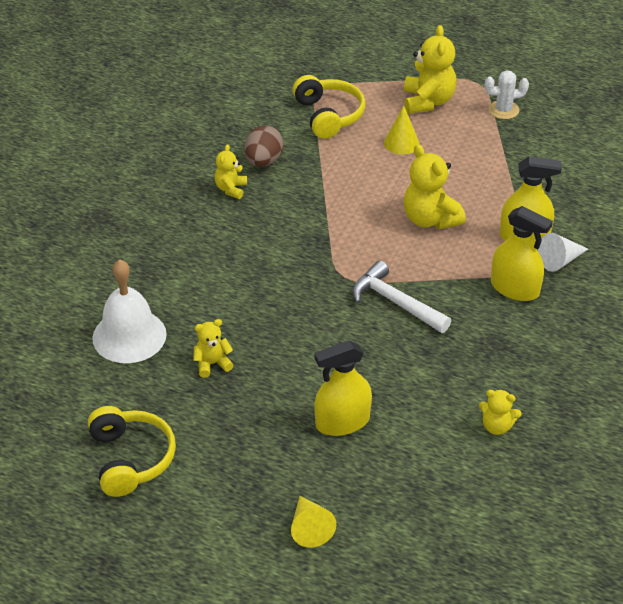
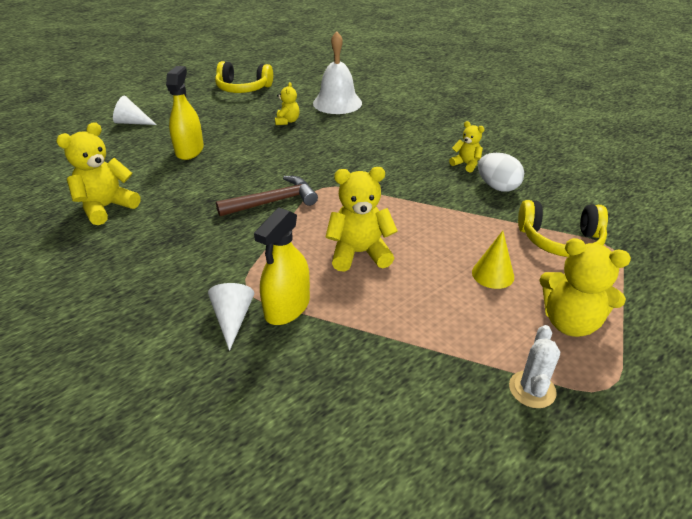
camera: 115 degrees right, 5 degrees down
(263, 161) = (497, 187): brown egg -> white egg
(310, 528) = (132, 122): yellow cone -> white cone
(396, 302) = (273, 202): white hammer -> brown hammer
(497, 426) = (106, 207): yellow teddy bear -> yellow teddy bear, size x1.76
(515, 288) = (226, 271): yellow spray bottle -> none

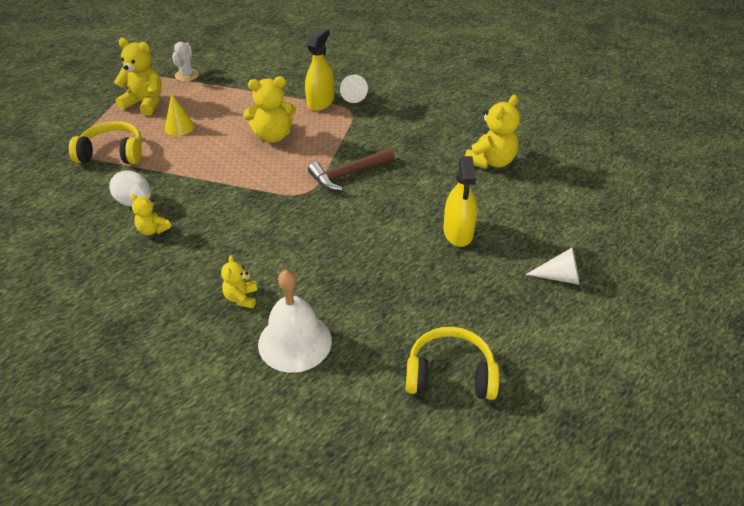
camera: 175 degrees right, 5 degrees up
(287, 121) = (360, 292): yellow teddy bear -> yellow teddy bear (241, 298)

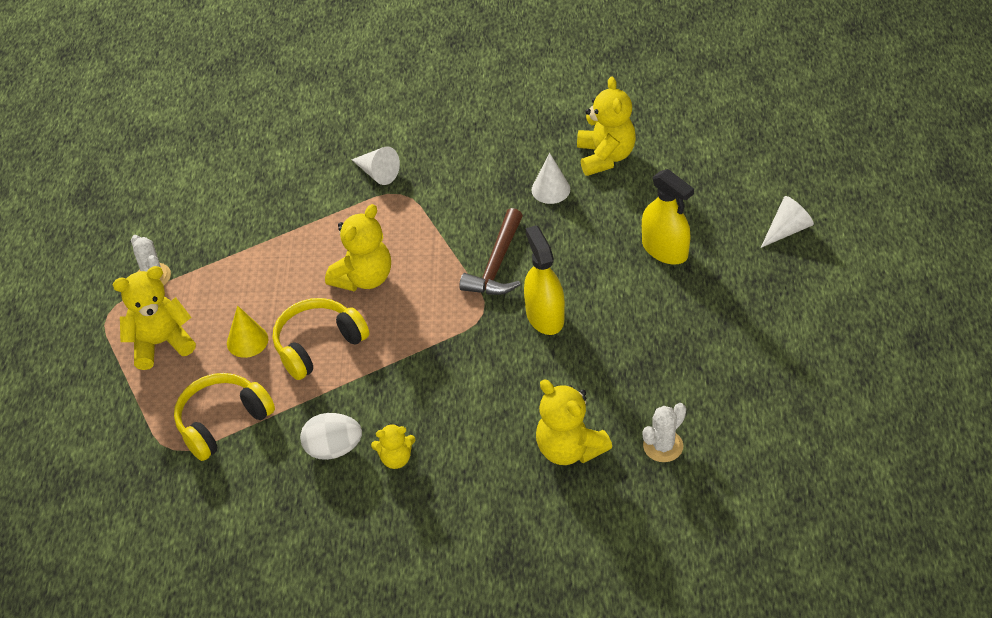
camera: 40 degrees left, 5 degrees up
(241, 298) = (569, 449): yellow teddy bear -> yellow teddy bear, size x1.76
(295, 342) = (663, 446): white bell -> white cactus
(320, 102) = (356, 205): yellow spray bottle -> yellow spray bottle (545, 316)
(434, 157) = (550, 189): none -> white cone
(450, 374) = (805, 373): yellow headphones -> yellow headphones (318, 345)

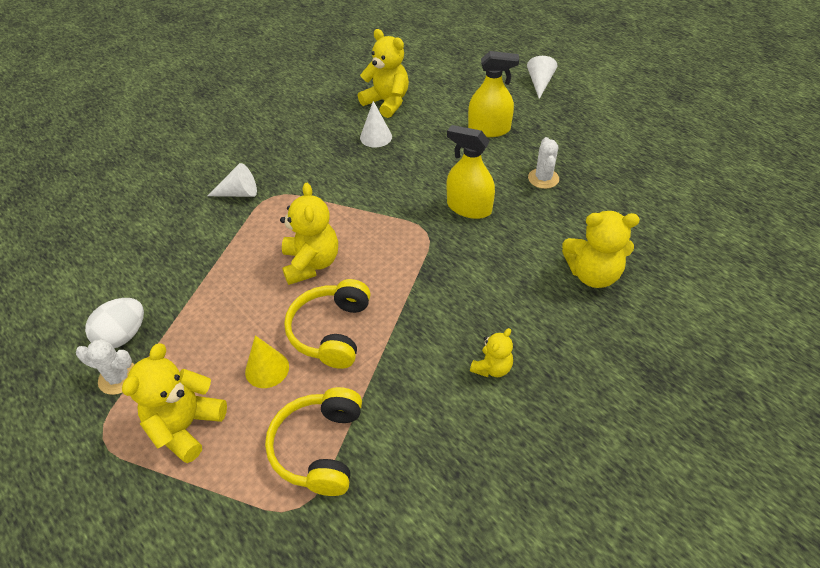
camera: 45 degrees left, 0 degrees up
(333, 449) = (437, 397): white egg -> white egg (123, 335)
(497, 264) = (397, 197): brown hammer -> none
(663, 446) = (641, 233): white cactus -> white cactus (543, 178)

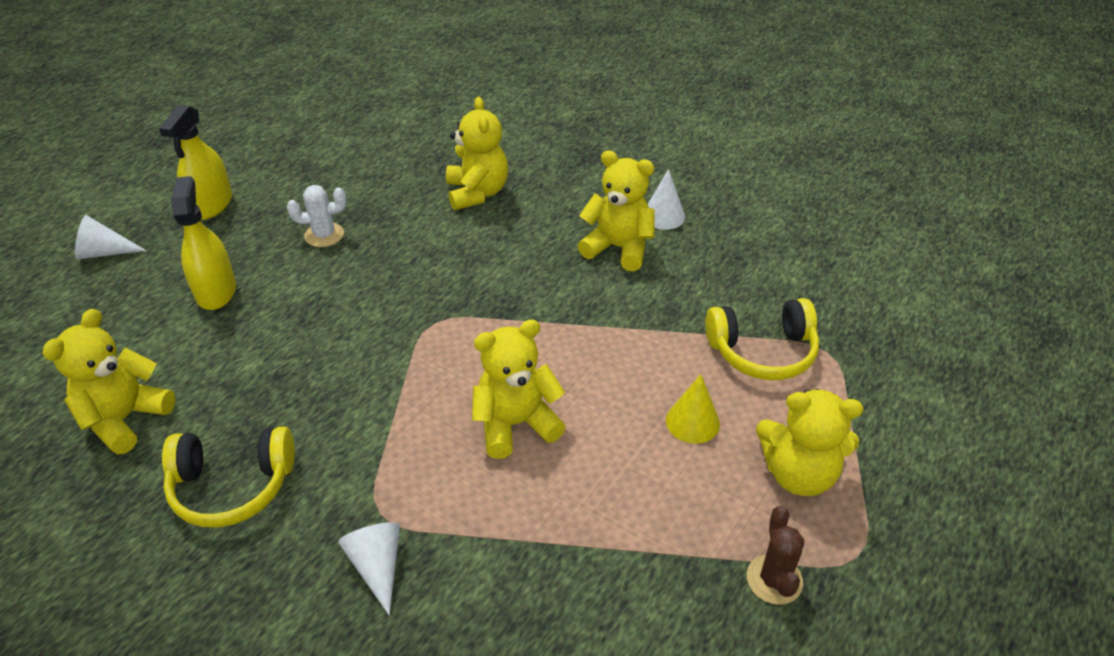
camera: 105 degrees left, 5 degrees down
(118, 378) = (774, 579): white cactus -> brown cactus
(123, 335) = (709, 608): white egg -> none
(331, 331) = (618, 377): yellow headphones -> yellow headphones (232, 486)
(376, 137) = (225, 413): white cone -> white cone (663, 216)
(469, 208) = (385, 291): yellow spray bottle -> yellow spray bottle (211, 205)
(492, 368) = (618, 248): yellow teddy bear -> yellow teddy bear, size x1.76

